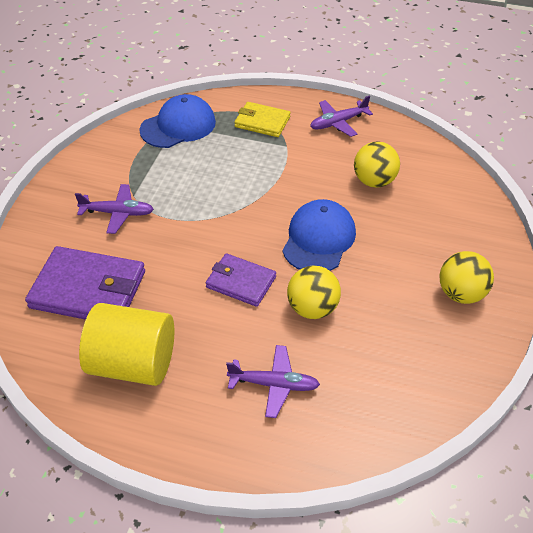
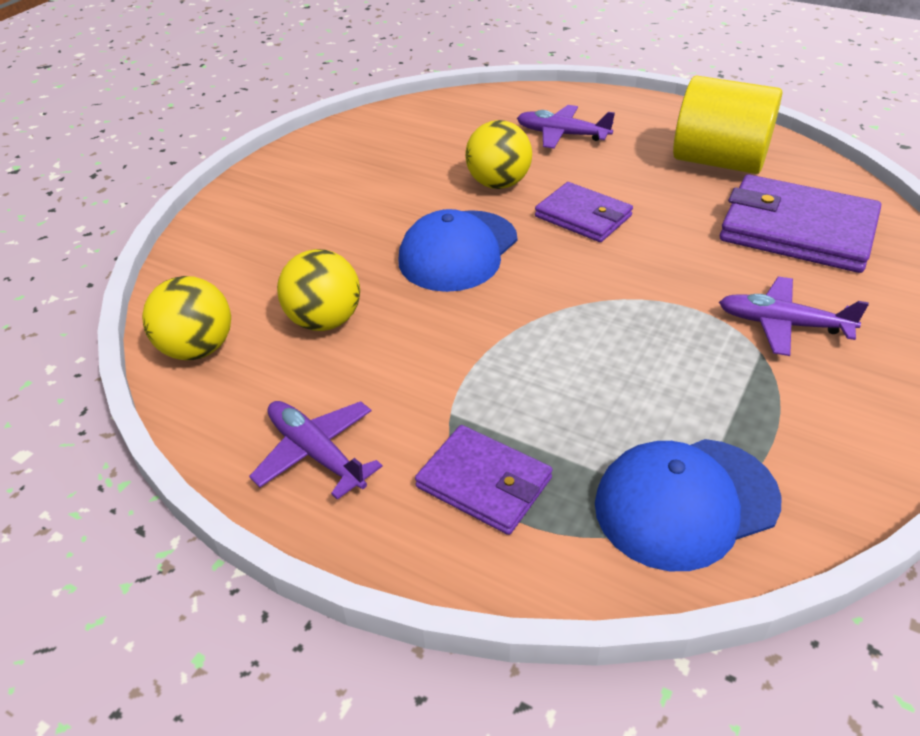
camera: 165 degrees left, 5 degrees down
(262, 122) = (484, 482): yellow wallet -> purple wallet
(338, 123) = (316, 453): purple plane -> purple plane turned 120 degrees counterclockwise
(461, 294) = (312, 179): yellow ball -> yellow ball (198, 349)

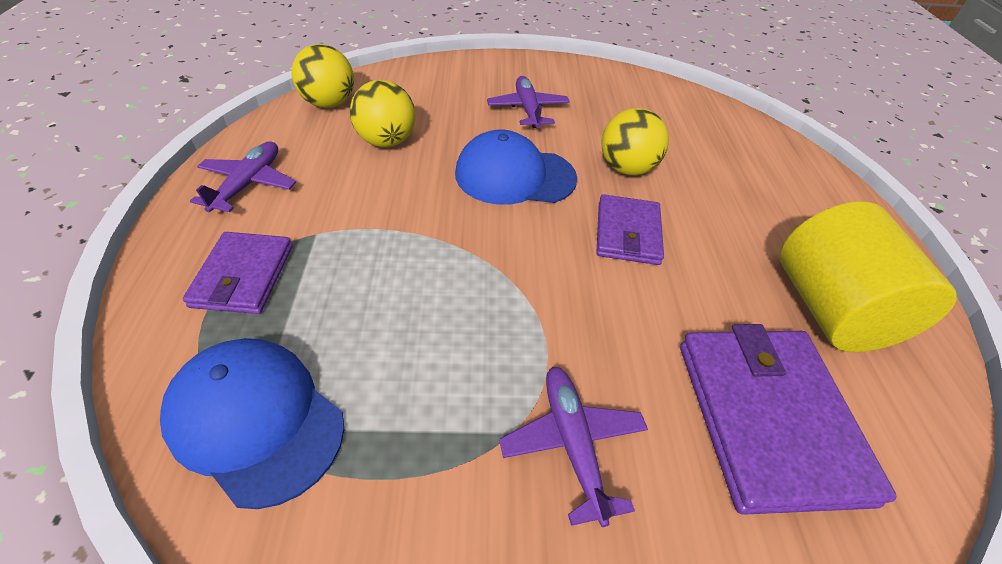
camera: 55 degrees right, 5 degrees up
(562, 135) = (743, 183): purple plane -> purple plane (527, 109)

